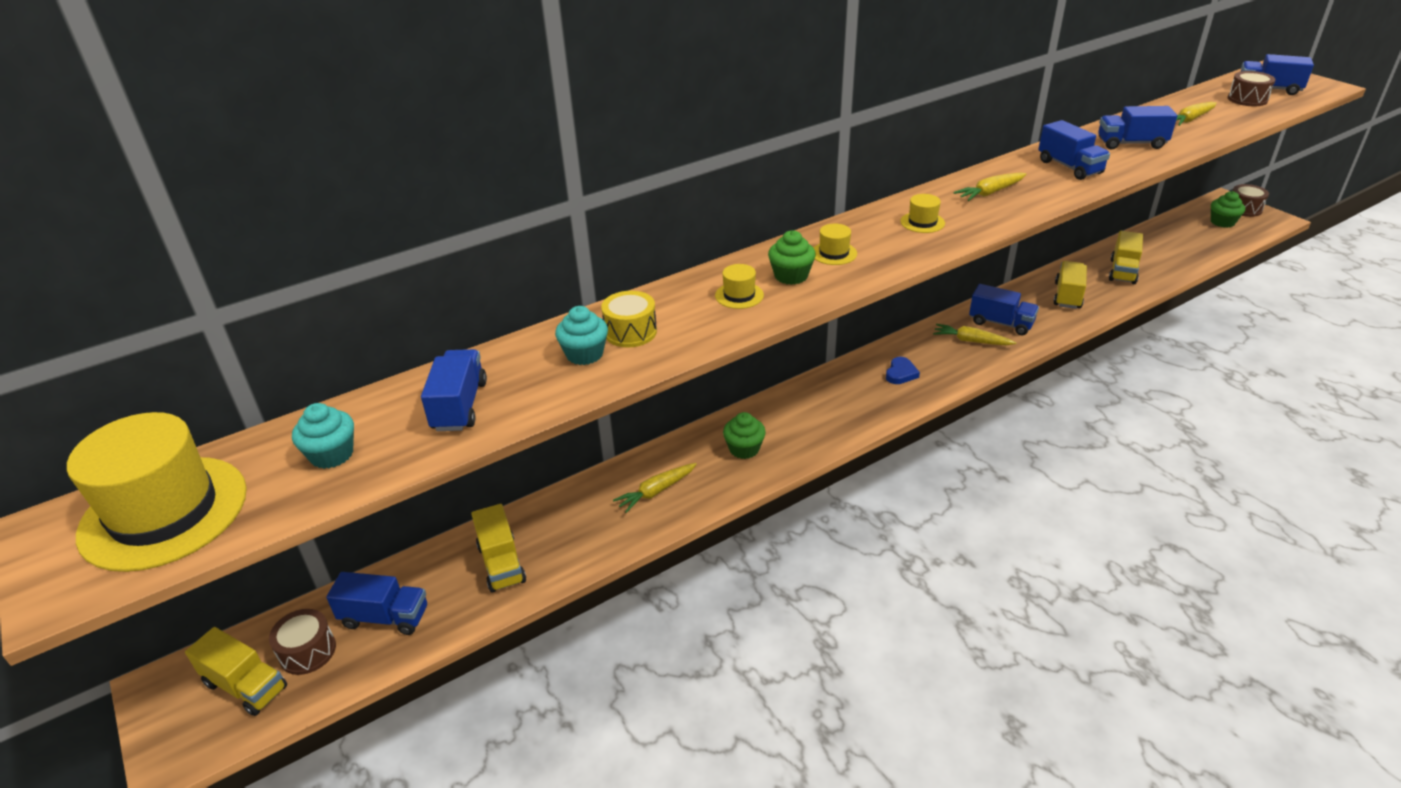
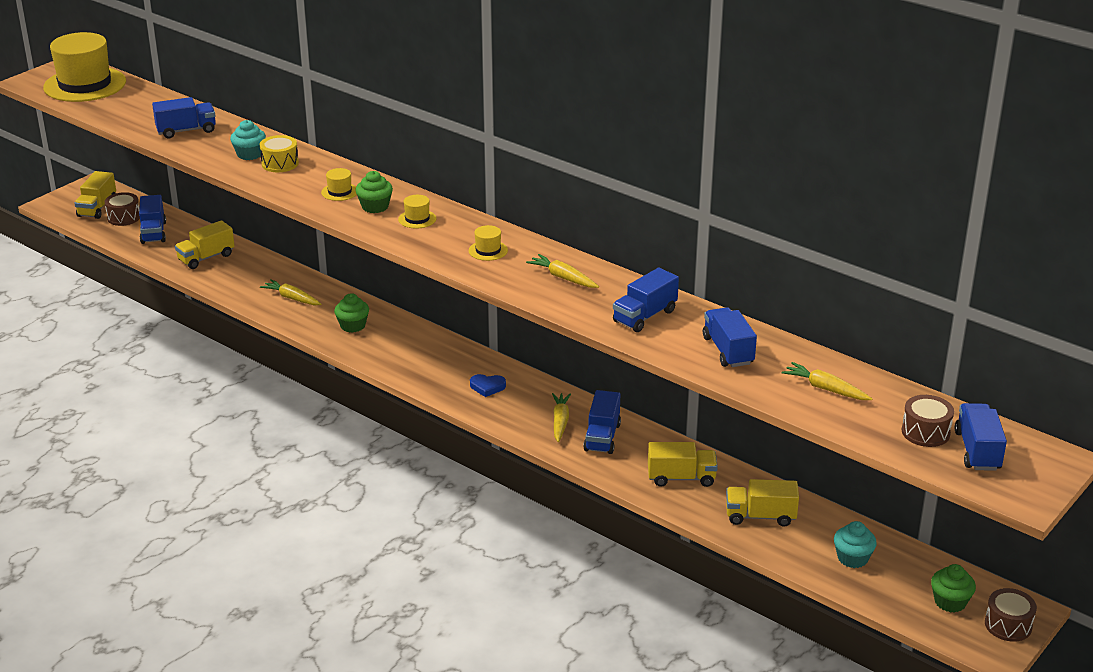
camera: 70 degrees right, 5 degrees down
(332, 454) = (136, 109): turquoise cupcake -> turquoise cupcake (852, 558)

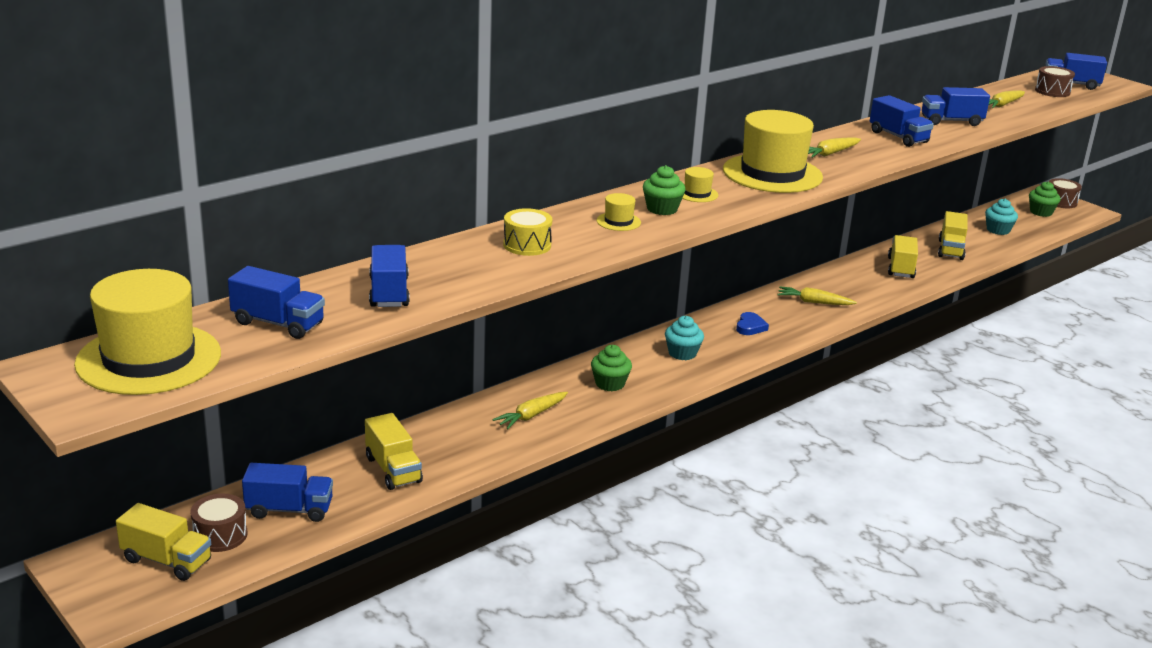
camera: 80 degrees left, 5 degrees down
(249, 154) = (490, 259): turquoise cupcake -> turquoise cupcake (682, 353)
(488, 250) = (772, 174): yellow hat -> yellow hat, size x2.46
(602, 437) = (840, 289): blue truck -> blue truck (278, 323)

